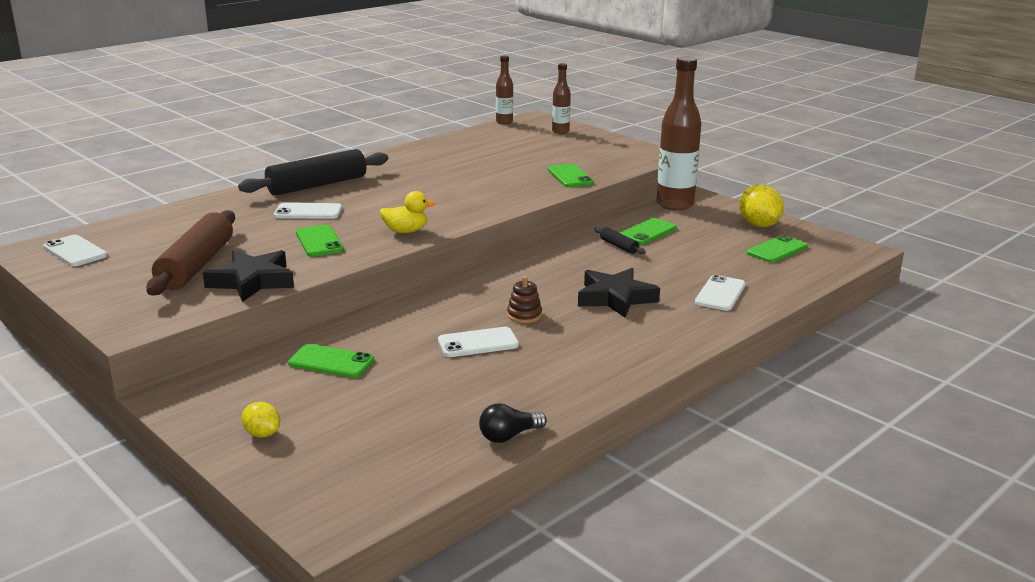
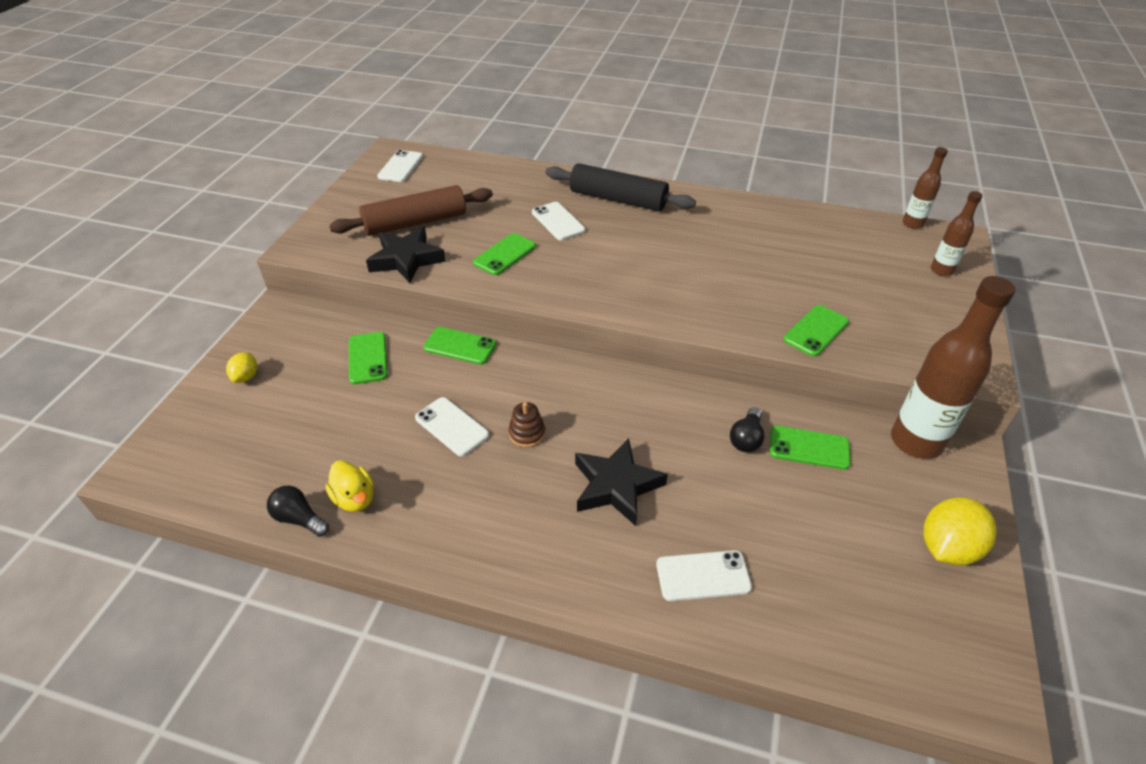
camera: 60 degrees right, 20 degrees up
(406, 231) = (567, 288): yellow duck -> yellow duck (355, 498)
(619, 246) = (746, 438): black rolling pin -> black light bulb
(777, 250) = (887, 594): green phone -> green phone (460, 346)

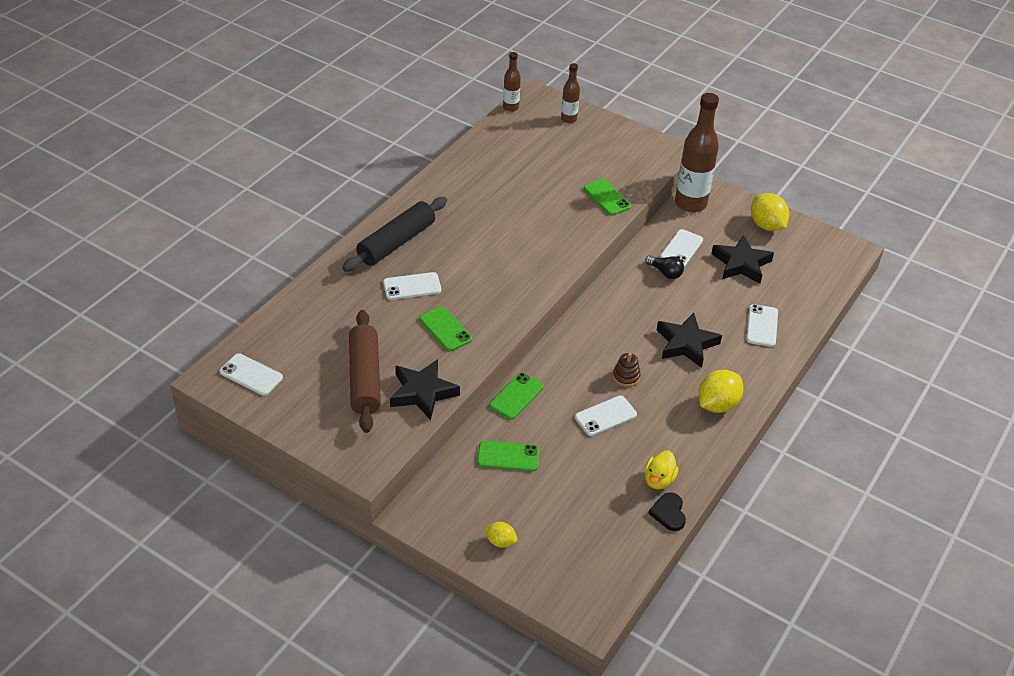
camera: 75 degrees left, 0 degrees up
(299, 519) = (668, 513): black light bulb -> black heart
(355, 498) = (658, 480): yellow duck -> yellow duck turned 135 degrees clockwise
(510, 542) = (717, 404): none -> yellow lemon
(809, 448) = (681, 248): green phone -> white phone
(828, 526) = (741, 264): none -> black star

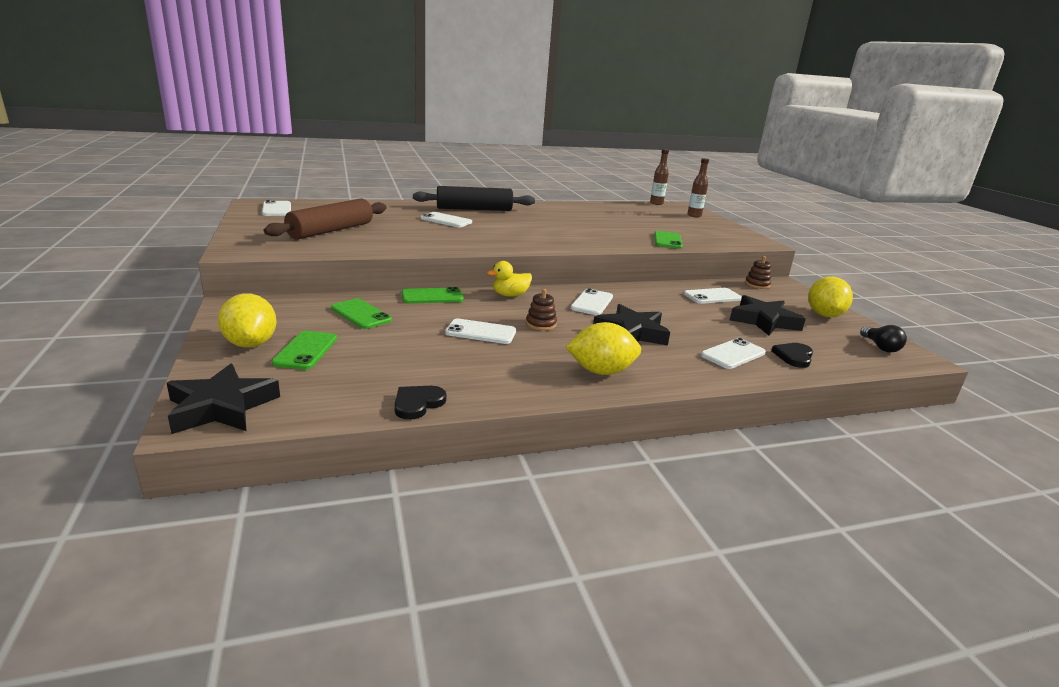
camera: 40 degrees right, 20 degrees down
(423, 392) = (350, 246): black star -> black star (221, 407)
(445, 329) = (428, 236): green phone -> green phone (306, 350)
(500, 541) = (251, 344): yellow lemon -> yellow lemon, size x1.82
(621, 320) = (592, 302): none -> white phone
(658, 480) = (452, 382): yellow duck -> yellow duck (510, 295)
(665, 272) = (676, 299): black light bulb -> black light bulb (880, 347)
(690, 203) = (757, 284): brown bottle -> brown stacking toy
(793, 302) = (794, 356): none -> black heart

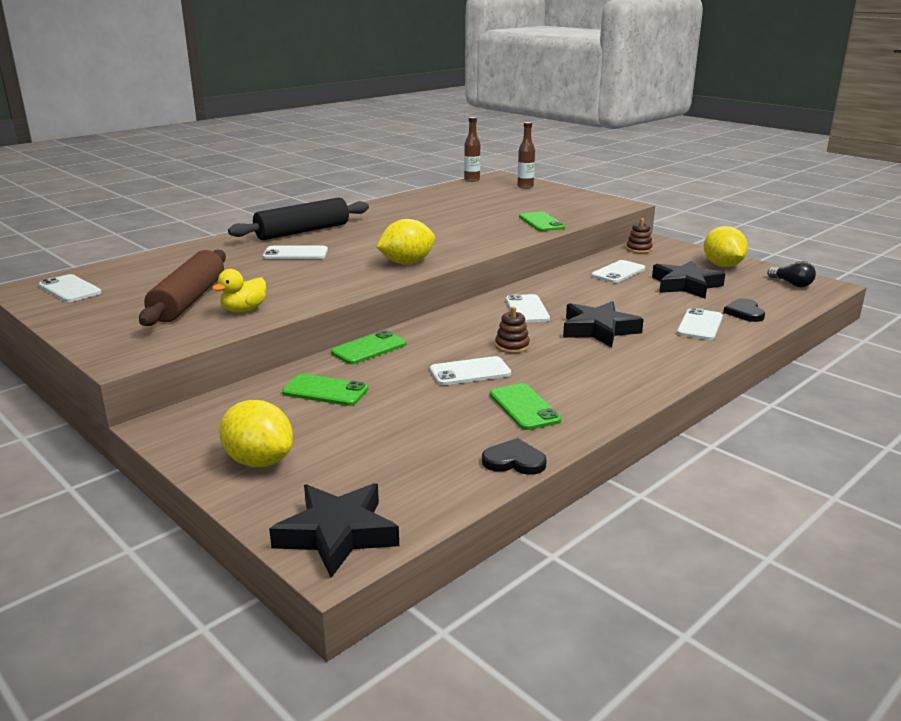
camera: 25 degrees left, 0 degrees up
(306, 350) = (329, 448): green phone -> green phone (524, 407)
(418, 403) = (514, 461): black heart -> black heart turned 90 degrees clockwise
(510, 295) = (442, 324): yellow duck -> yellow duck (244, 310)
(601, 371) = (622, 376): yellow lemon -> yellow lemon (407, 263)

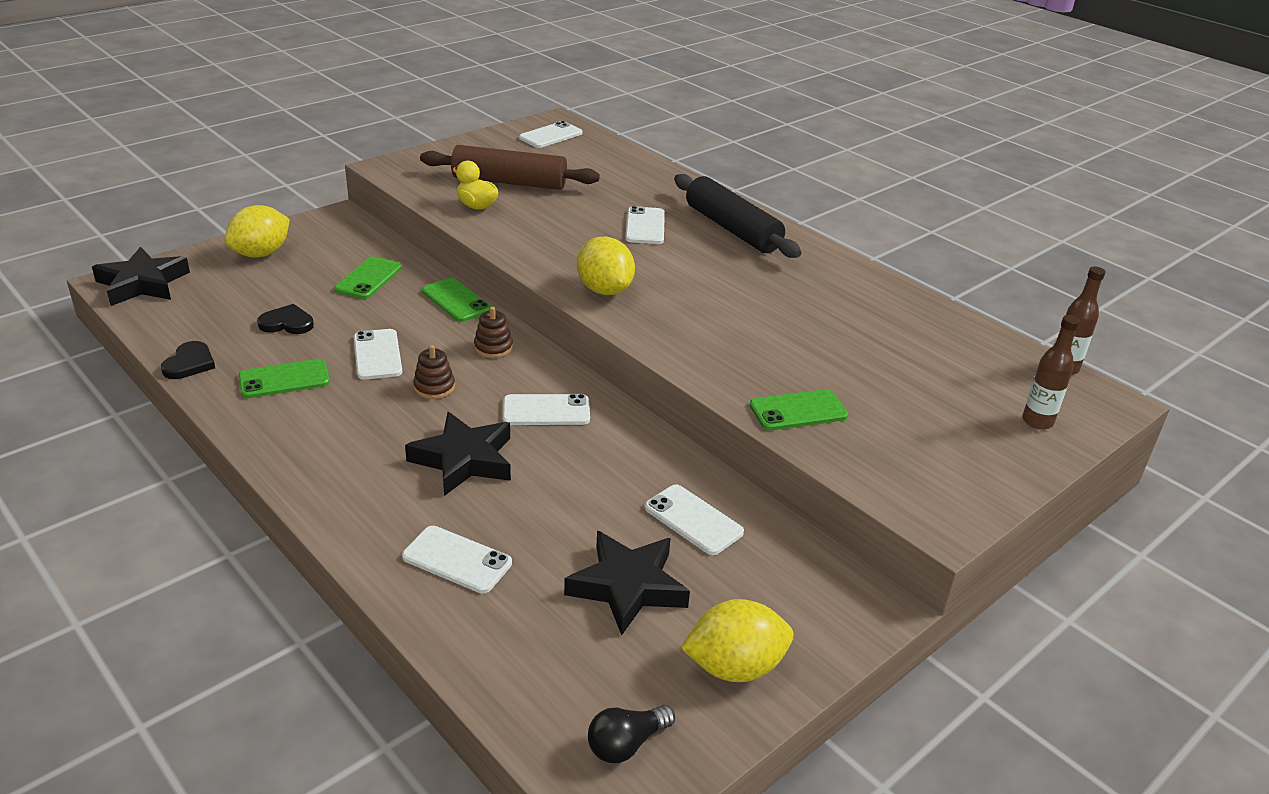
camera: 90 degrees right, 10 degrees up
(639, 249) = (823, 570): brown stacking toy -> brown stacking toy (493, 348)
(744, 312) = (494, 626): black heart -> black heart (287, 323)

